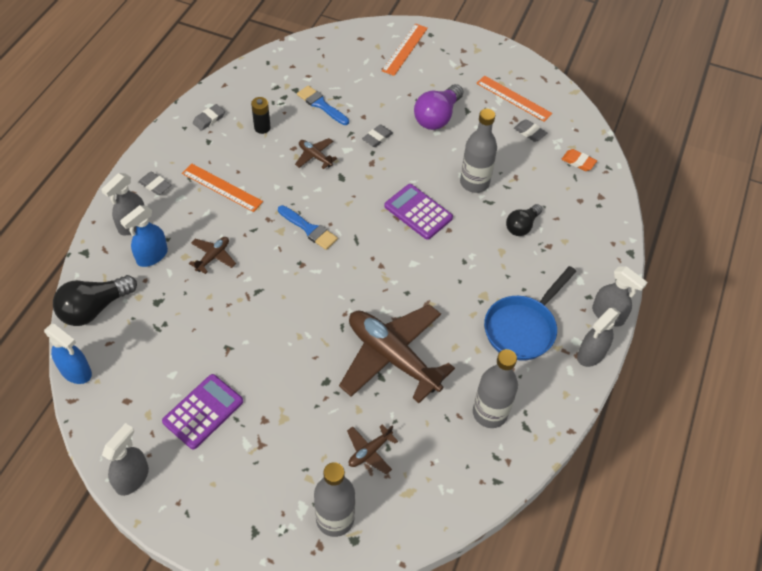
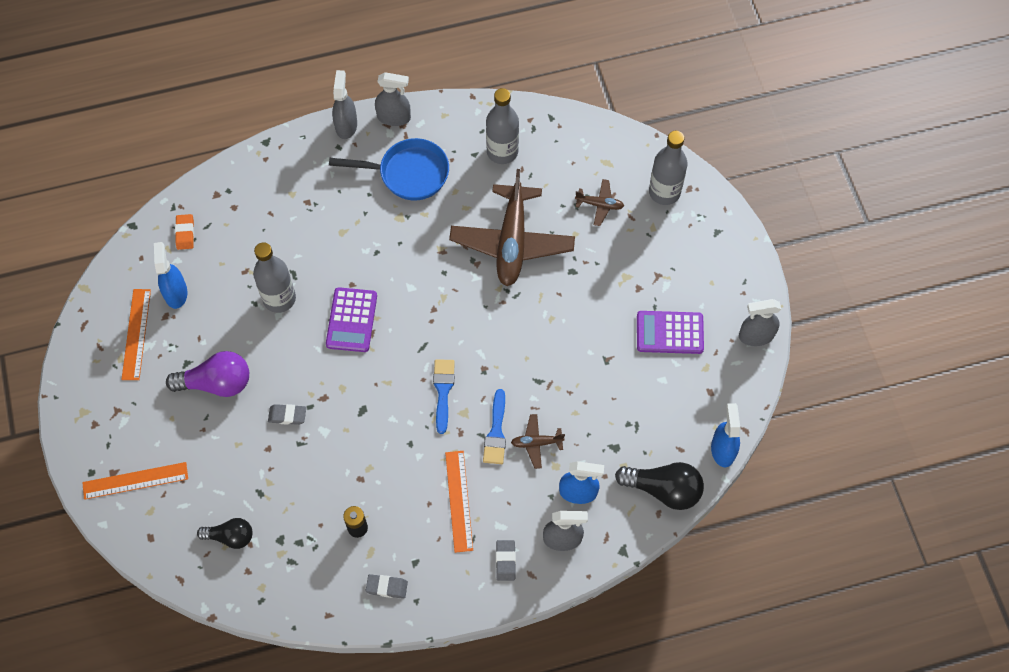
camera: 125 degrees left, 10 degrees up
(315, 156) = (355, 451): brown plane -> none
(321, 105) = (283, 499): blue brush -> blue brush (496, 432)
(521, 226) = (301, 233): black light bulb -> black light bulb (230, 536)
(529, 132) = (176, 293): grey eraser -> blue spray bottle

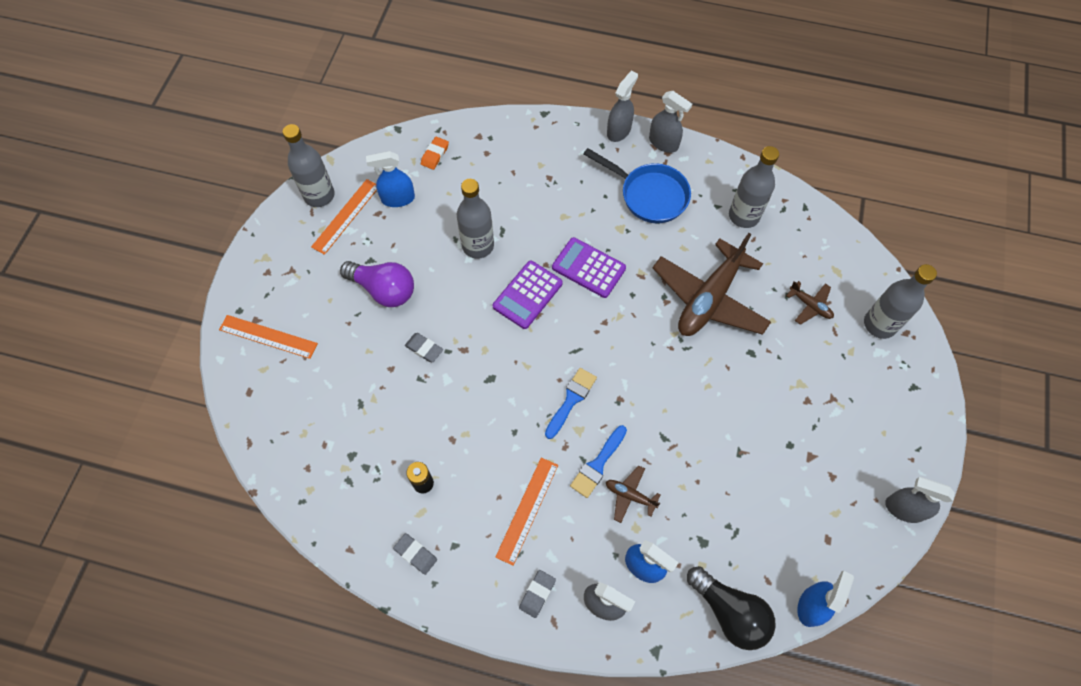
camera: 30 degrees right, 0 degrees up
(97, 327) = (319, 195): none -> grey bottle
(176, 293) = (397, 199): blue spray bottle -> blue spray bottle turned 120 degrees counterclockwise
(230, 536) = (312, 429): black light bulb -> none
(669, 333) = (816, 459): purple calculator -> purple calculator (588, 268)

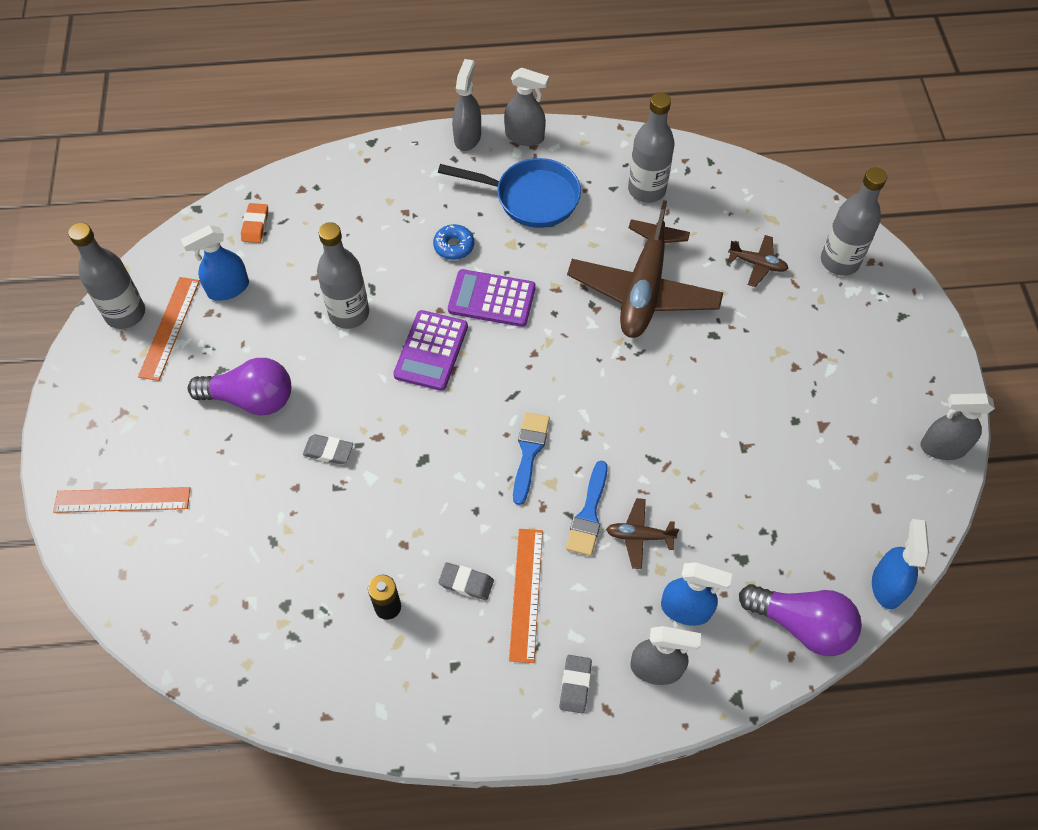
camera: 20 degrees left, 5 degrees down
(415, 554) = (410, 692): grey eraser -> grey eraser (466, 583)
(575, 216) = (454, 246): none -> blue donut
(729, 612) = (802, 625): black light bulb -> purple light bulb

